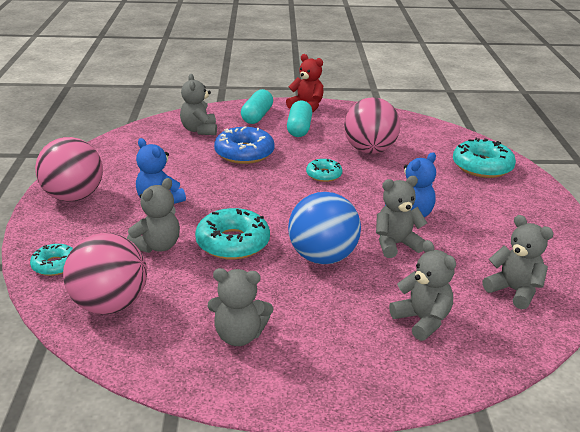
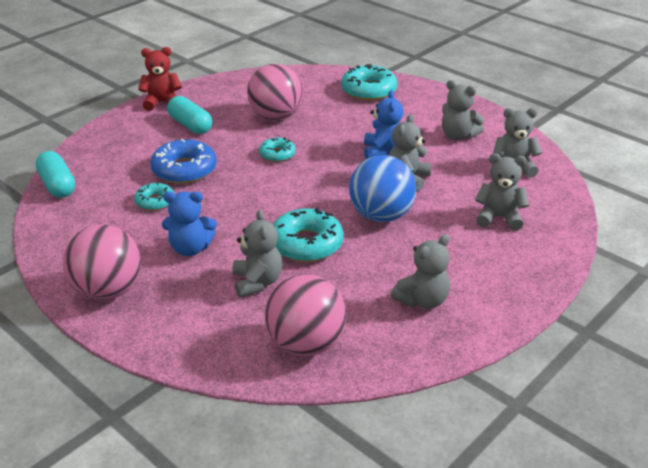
camera: 45 degrees left, 5 degrees up
(55, 265) = (207, 349): turquoise donut -> turquoise donut (155, 201)
(199, 130) = (106, 170): grey teddy bear -> grey teddy bear (458, 136)
(257, 116) = (134, 132): turquoise capsule -> turquoise capsule (57, 185)

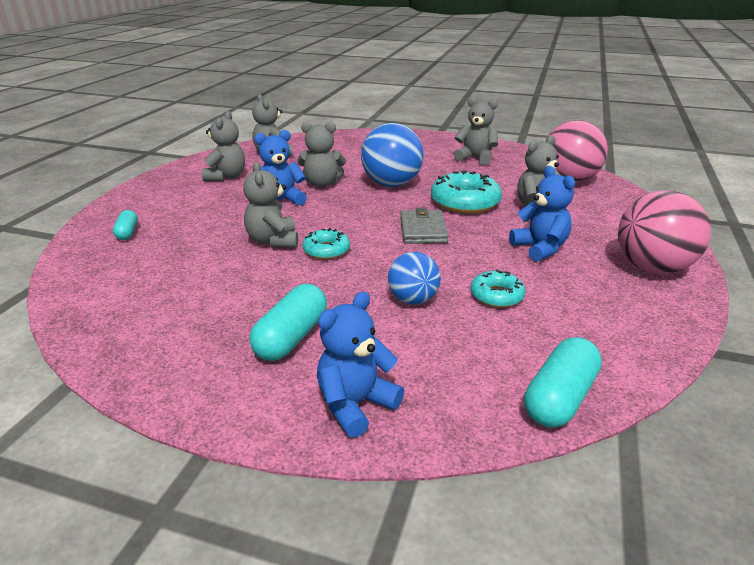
camera: 115 degrees left, 5 degrees down
(122, 131) = (355, 404): none -> blue teddy bear
(162, 102) = (223, 401): red teddy bear -> none
(184, 170) = (413, 299): blue donut -> blue ball
(271, 203) = (423, 230): none -> grey wallet
(276, 117) = (229, 275): pink ball -> none
(368, 90) = (127, 232): turquoise donut -> turquoise capsule
(499, 218) = (352, 151): grey teddy bear -> grey teddy bear (273, 241)

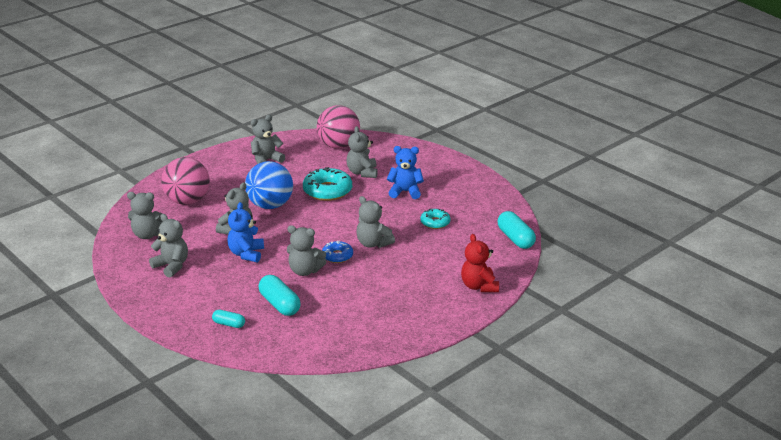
camera: 60 degrees left, 0 degrees up
(291, 337) = (415, 290): turquoise capsule -> turquoise capsule (279, 304)
(326, 250) = (337, 256): turquoise donut -> blue donut
(355, 404) = (479, 286): blue teddy bear -> red teddy bear
(382, 265) = (373, 243): none -> grey teddy bear
(413, 299) = (416, 246): blue ball -> none
(423, 230) = (347, 217): grey wallet -> none
(652, 268) = (453, 172): pink ball -> pink ball (188, 201)

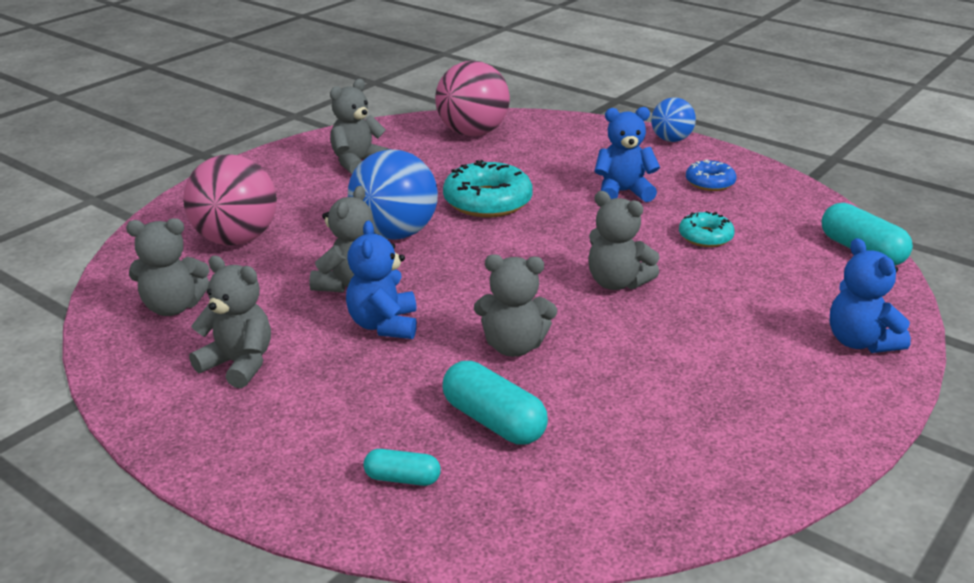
camera: 10 degrees left, 0 degrees up
(337, 256) = (562, 312): blue donut -> blue donut (710, 182)
(362, 173) = (533, 169): grey teddy bear -> none
(452, 160) = (671, 140): none -> blue ball
(479, 286) = (860, 342): red teddy bear -> blue teddy bear

